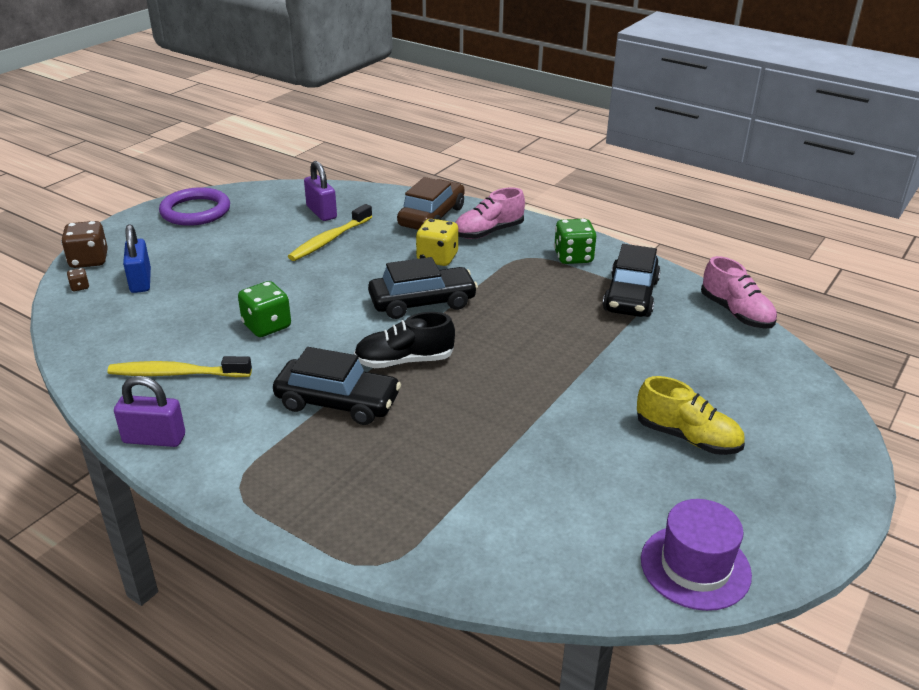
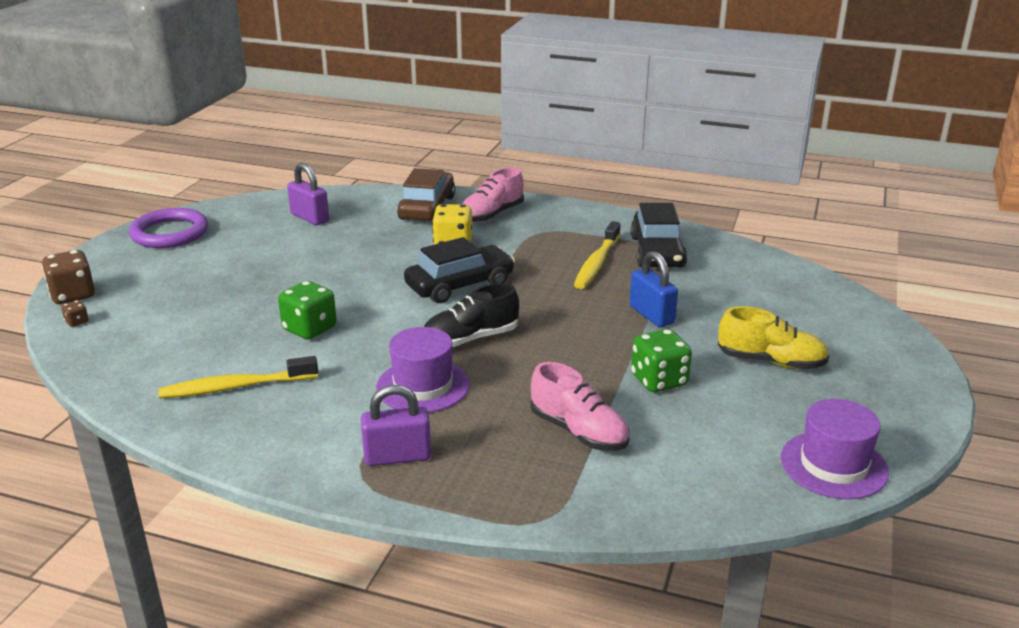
camera: 15 degrees left, 5 degrees down
(141, 281) = (145, 307): blue padlock -> blue padlock (651, 315)
(154, 439) = (245, 451): purple padlock -> purple padlock (397, 457)
(329, 240) = (332, 242): yellow toothbrush -> yellow toothbrush (596, 263)
(337, 402) = (423, 386): black car -> purple hat
(573, 257) = (585, 226): green dice -> green dice (659, 380)
(736, 313) = (759, 253): pink shoe -> pink shoe (579, 432)

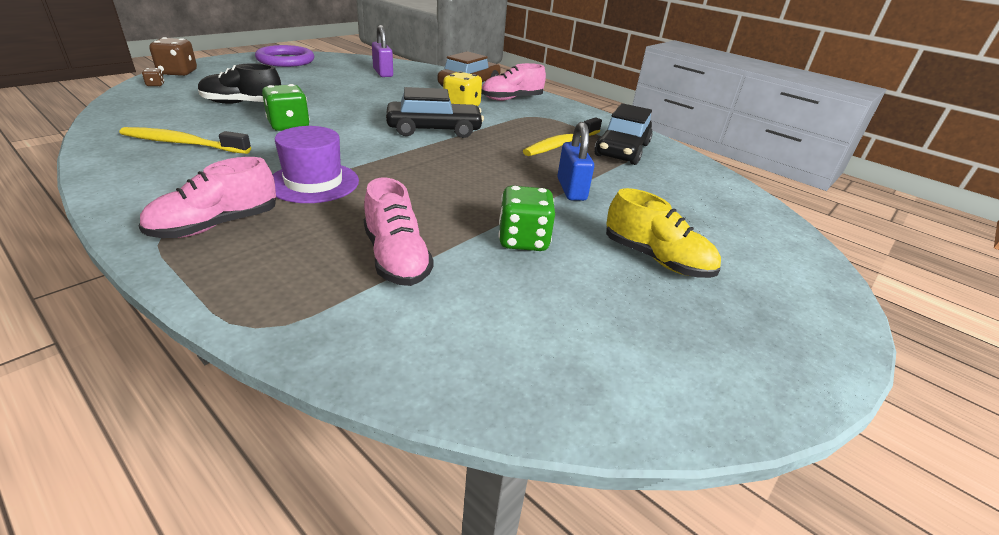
camera: 20 degrees right, 5 degrees up
(397, 457) = (216, 225): purple padlock -> pink shoe
(470, 339) = (395, 163): black shoe -> black shoe (242, 103)
(833, 465) = (643, 391): purple hat -> none

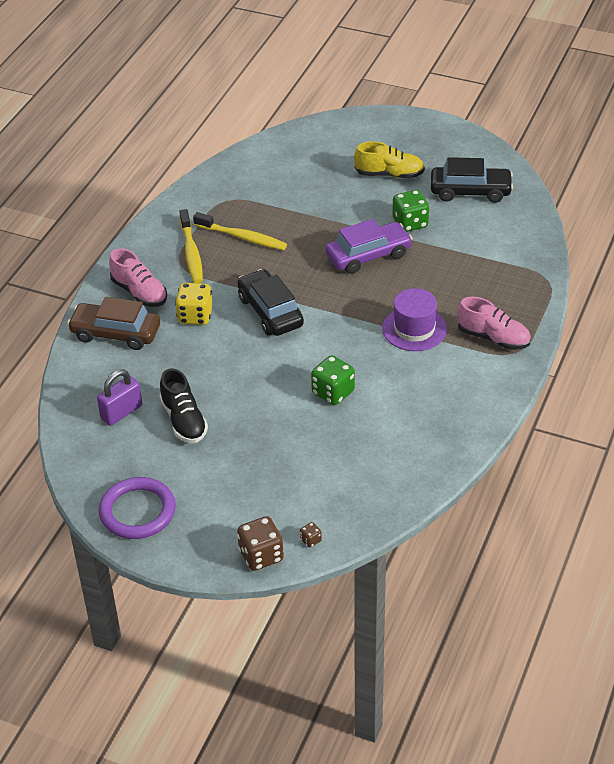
camera: 105 degrees left, 10 degrees up
(183, 143) = (413, 424): yellow toothbrush -> yellow toothbrush (191, 253)
(242, 103) = (308, 450): black shoe -> black shoe (184, 420)
(396, 258) = (466, 261): pink shoe -> none
(476, 194) = (368, 255): none -> purple car
(571, 189) = (326, 217): blue padlock -> none
(622, 150) = (228, 205): black car -> black car (470, 191)
(656, 259) = (389, 174): yellow shoe -> yellow shoe turned 75 degrees clockwise

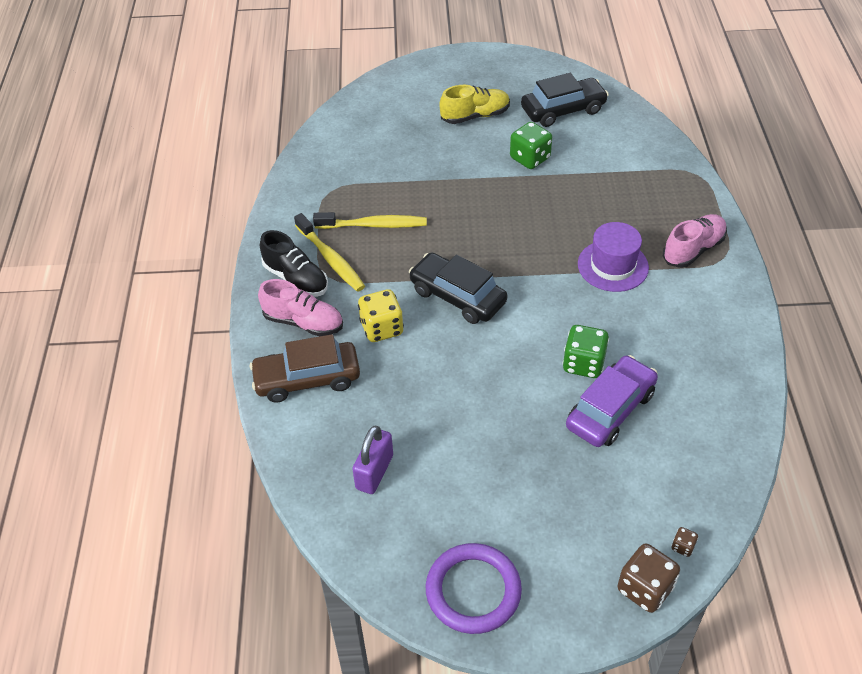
camera: 25 degrees left, 5 degrees up
(184, 420) = (450, 455): black shoe -> black shoe (296, 279)
(368, 255) = (513, 204): purple car -> purple car (610, 410)
(493, 338) = (693, 249): pink shoe -> pink shoe turned 45 degrees counterclockwise

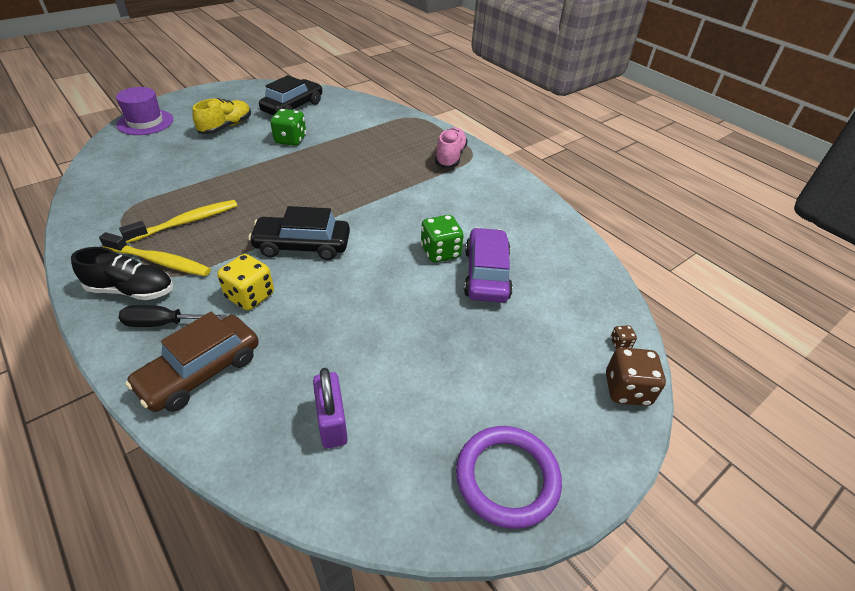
camera: 40 degrees left, 5 degrees down
(303, 322) = (164, 323): pink shoe -> black screwdriver
(613, 266) = (406, 183): purple hat -> purple hat (145, 122)

